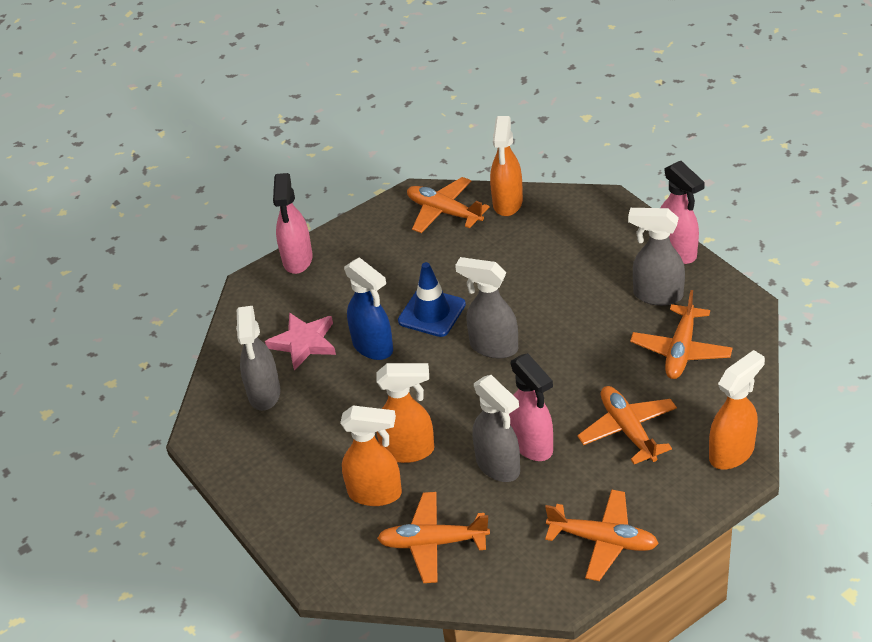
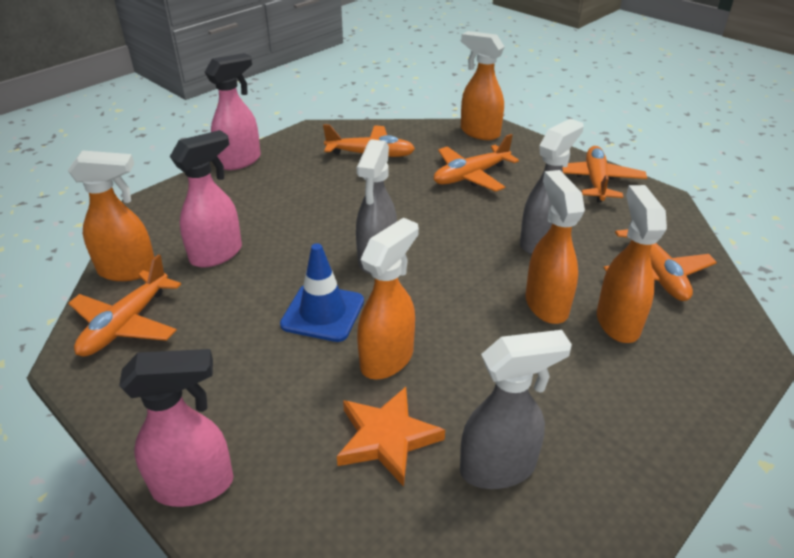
camera: 105 degrees left, 5 degrees down
(304, 343) = (387, 438): pink star -> orange star
(373, 347) = (388, 359): blue spray bottle -> orange spray bottle
(532, 445) = (507, 223): pink spray bottle -> pink spray bottle (217, 254)
(657, 295) = (299, 169): grey spray bottle -> none

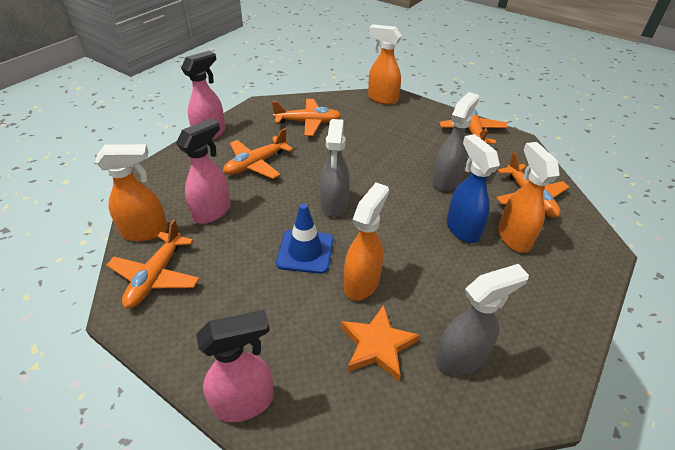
camera: 10 degrees left, 5 degrees up
(471, 176) = (384, 133): orange plane -> orange plane (256, 164)
(546, 304) = (462, 229): orange spray bottle -> blue spray bottle

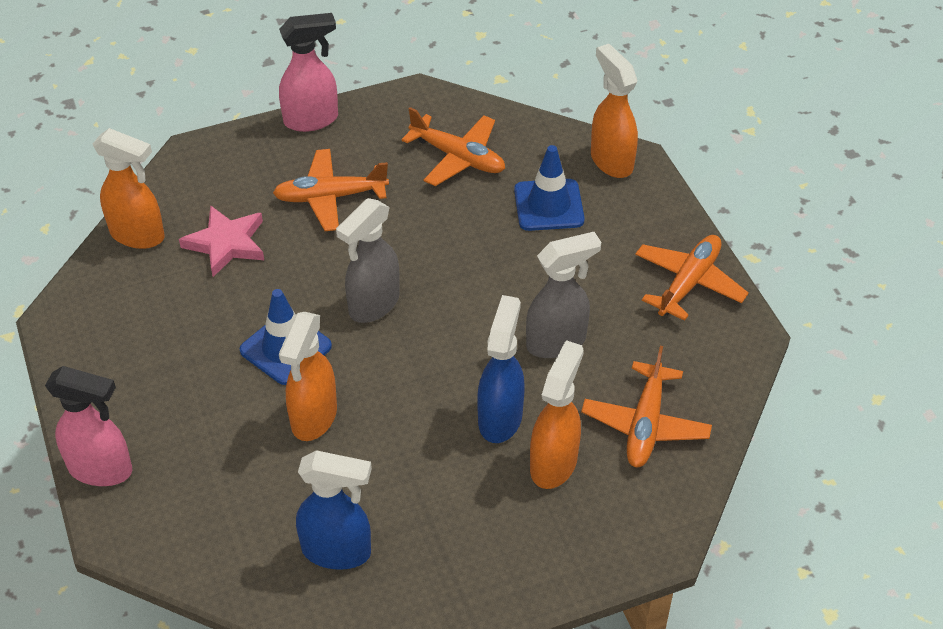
camera: 35 degrees right, 5 degrees up
(156, 276) = (112, 297): orange plane -> none
(212, 211) = (226, 243): pink spray bottle -> pink star
(362, 283) = (313, 418): orange spray bottle -> orange spray bottle turned 135 degrees clockwise
(374, 125) = (548, 205): none -> blue traffic cone
(377, 345) = (266, 490): orange star -> none
(461, 358) = (337, 551): grey spray bottle -> blue spray bottle

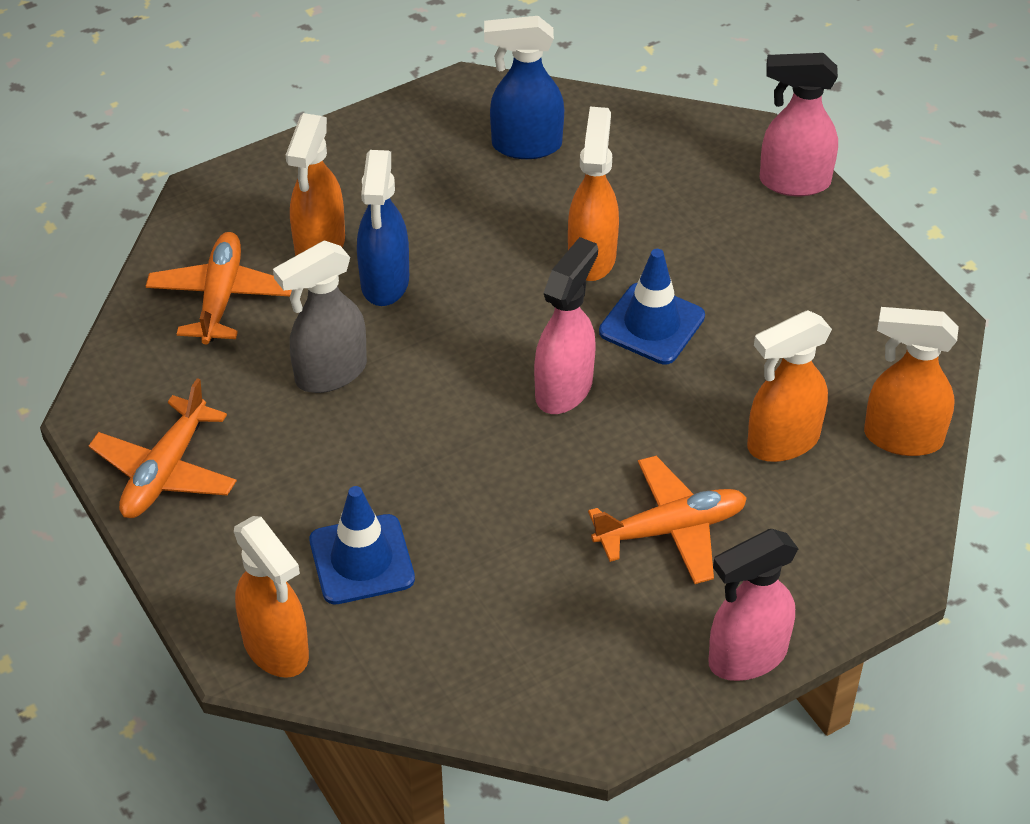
camera: 170 degrees right, 0 degrees up
(226, 243) = (782, 442): pink star -> orange spray bottle
(373, 305) = (564, 388): grey spray bottle -> pink spray bottle
(458, 157) = (506, 621): orange plane -> none

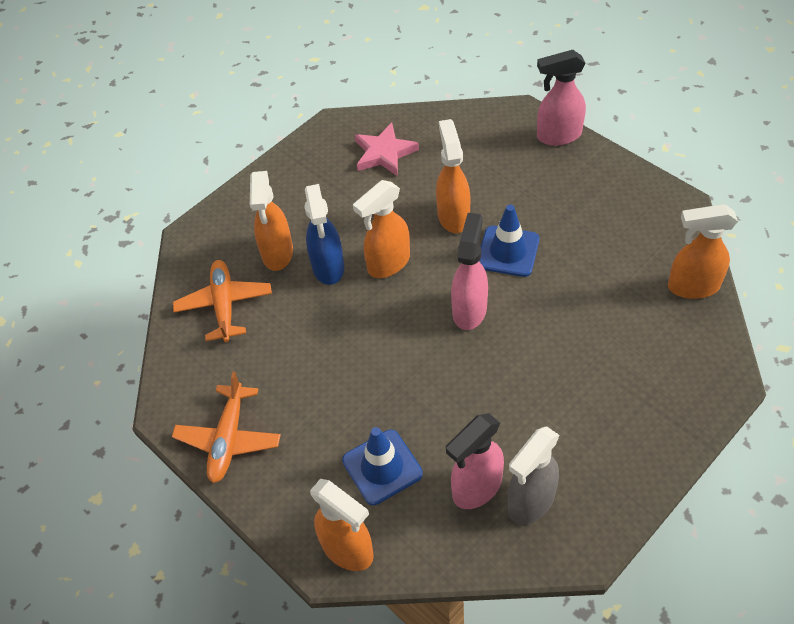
camera: 10 degrees left, 5 degrees up
(329, 373) = (314, 339): grey spray bottle -> grey spray bottle (530, 502)
(525, 145) = (384, 153): blue spray bottle -> pink star
(671, 529) = (574, 389): orange plane -> none
(746, 657) = (658, 466): pink spray bottle -> pink spray bottle (476, 488)
(782, 442) = (620, 310): orange spray bottle -> orange spray bottle (388, 264)

